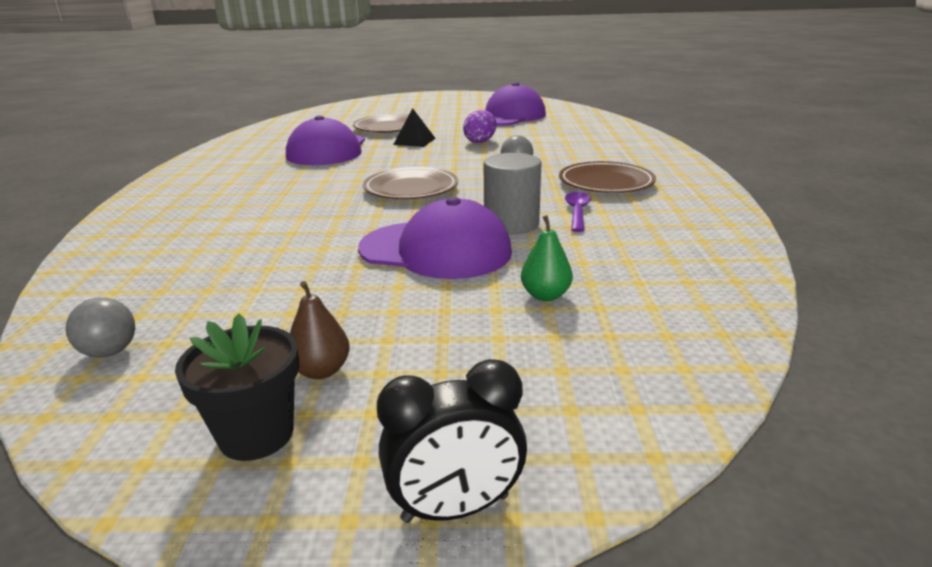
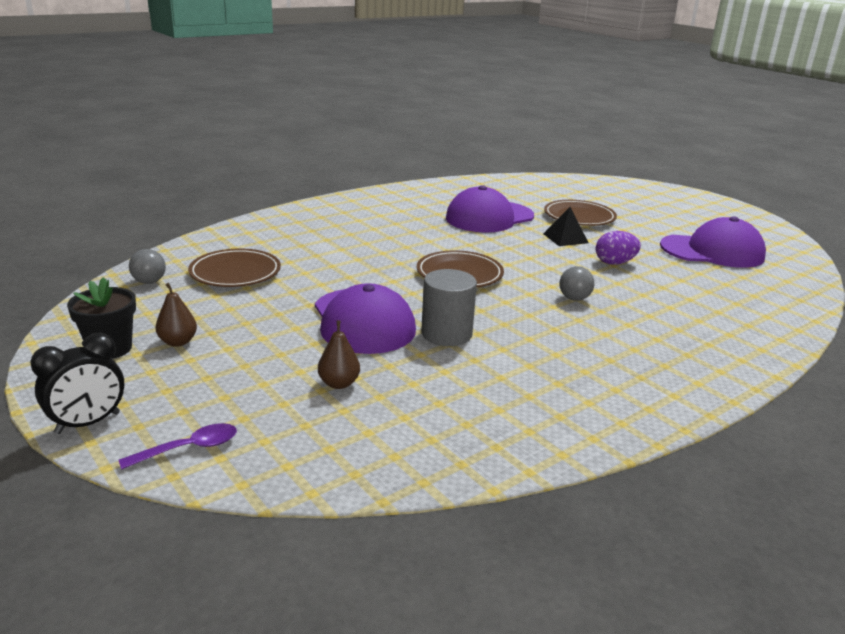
camera: 50 degrees right, 0 degrees up
(455, 508) = (88, 423): black clock -> black clock turned 75 degrees counterclockwise
(545, 295) = (339, 383): green pear -> brown pear
(577, 212) = (510, 354): purple spoon -> purple spoon (189, 448)
(606, 183) = (603, 349): brown plate -> brown plate (235, 273)

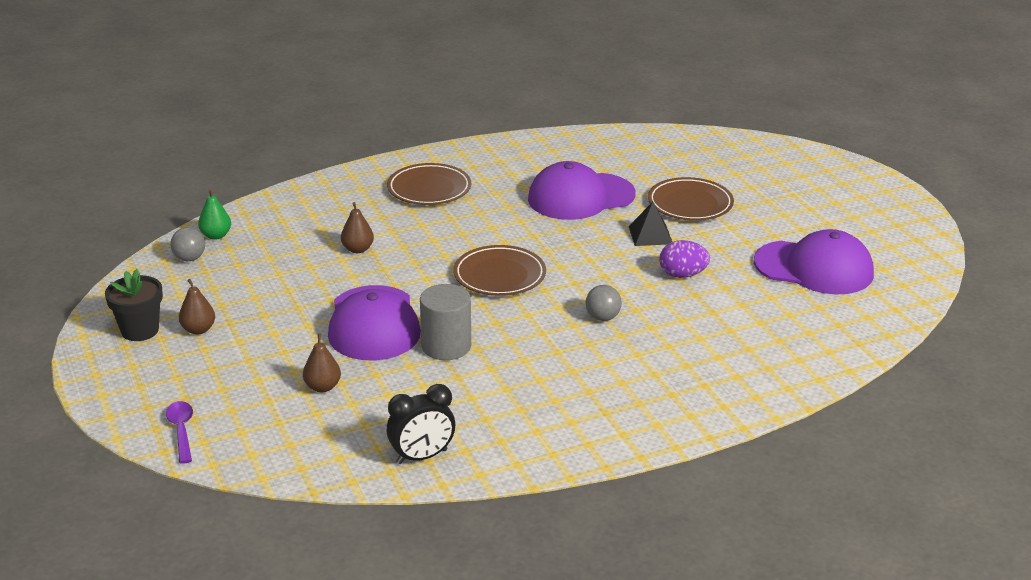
camera: 15 degrees right, 5 degrees up
(88, 423) = (110, 399): black clock -> black clock (422, 457)
(171, 262) = (216, 235): none -> green pear
(189, 448) = (181, 430): purple spoon -> purple spoon turned 90 degrees counterclockwise
(235, 273) = (273, 254): brown plate -> brown plate (429, 189)
(316, 264) = (358, 249): none -> brown pear

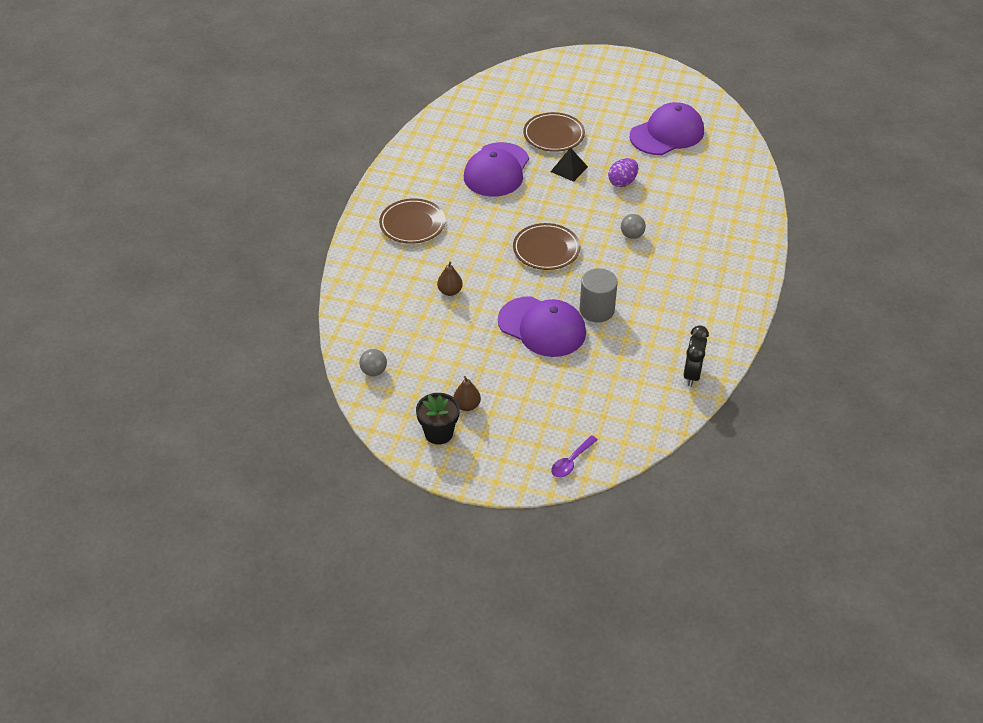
camera: 50 degrees left, 15 degrees up
(181, 430) = (571, 462): purple spoon -> purple spoon turned 75 degrees counterclockwise
(216, 235) = (358, 346): green pear -> none
(322, 387) = (586, 381): brown pear -> none

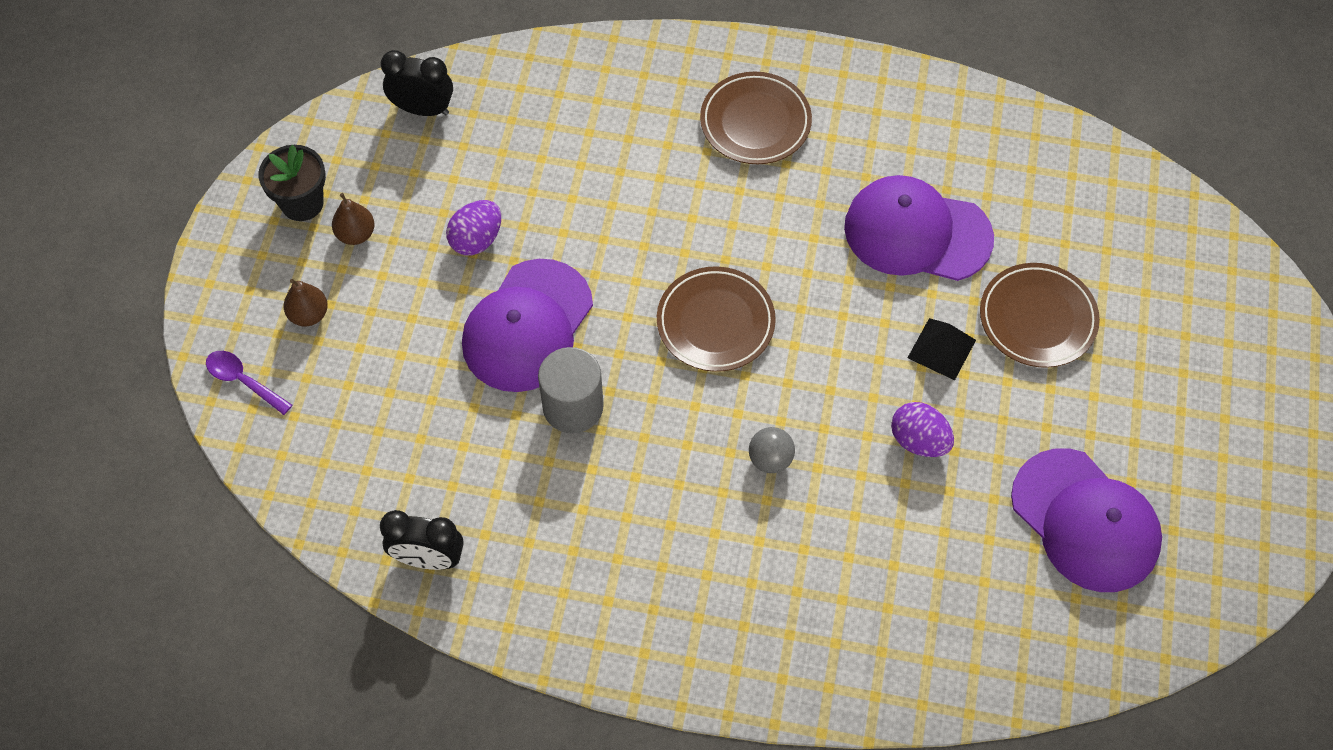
camera: 85 degrees right, 15 degrees up
(374, 371) = (423, 109): grey ball -> black clock
(450, 291) = (600, 190): brown pear -> brown pear (309, 314)
(478, 348) = (476, 240): none -> purple egg

